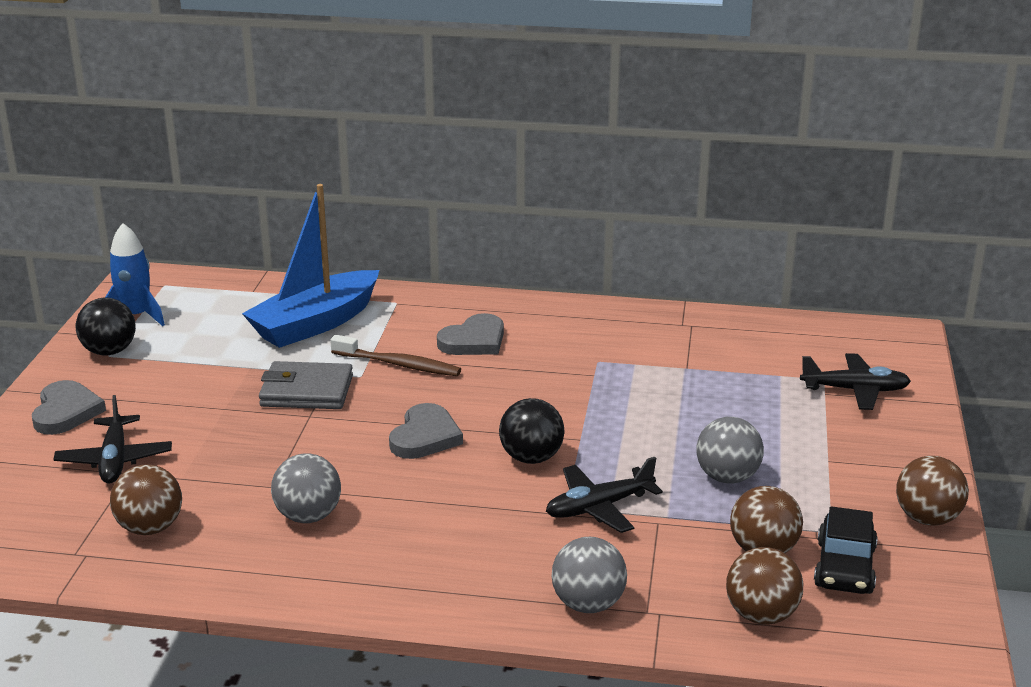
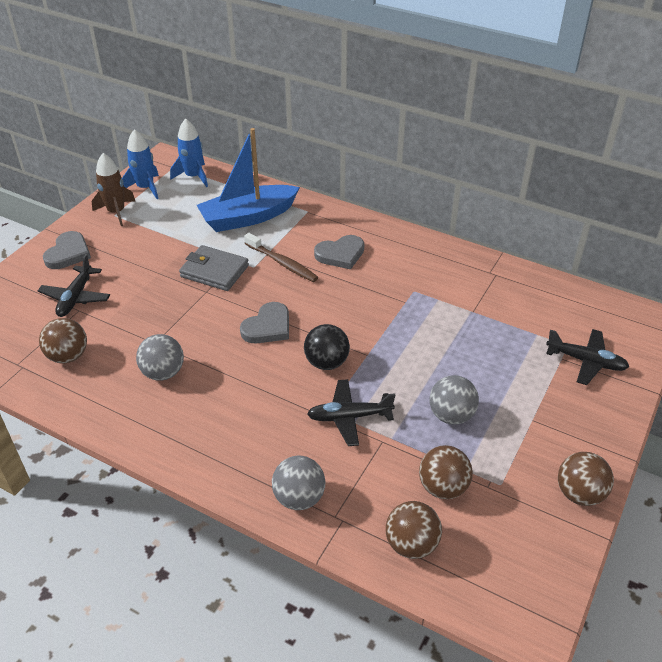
camera: 20 degrees right, 15 degrees up
(109, 351) = (116, 212): black ball -> brown rocket
(202, 291) = (193, 176): none -> blue rocket
(844, 567) = (493, 520): black car -> none

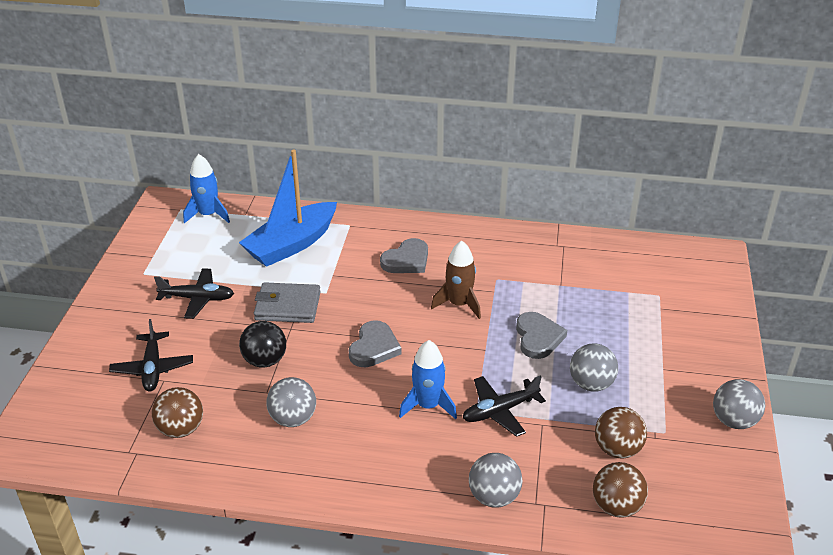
camera: 20 degrees left, 5 degrees down
(68, 253) = (115, 325): grey heart -> grey heart (538, 337)
(116, 212) = (144, 270): brown rocket -> brown rocket (459, 304)
(145, 188) = (161, 237): blue rocket -> blue rocket (428, 405)
(282, 263) = (353, 282): brown toothbrush -> none
(326, 362) = (450, 366): black ball -> black ball (265, 361)
(579, 493) = (734, 421): brown ball -> grey ball
(586, 361) = (682, 305): black plane -> black plane (197, 298)

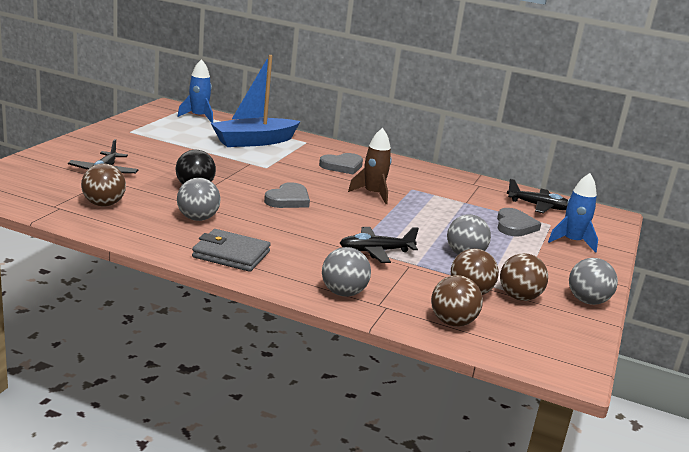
camera: 10 degrees right, 15 degrees down
(197, 298) = (162, 150): black plane -> black plane (539, 206)
(287, 306) = (231, 167): grey wallet -> grey wallet (231, 254)
(428, 405) = (315, 236): blue rocket -> blue rocket (572, 242)
(538, 337) = (431, 223): grey heart -> grey heart (514, 226)
(667, 439) = (519, 297): none -> brown ball

